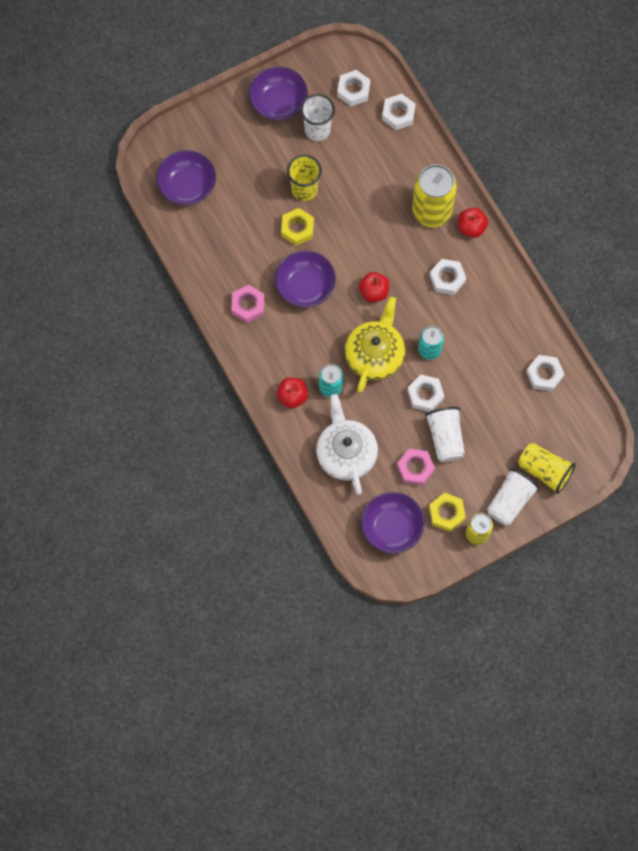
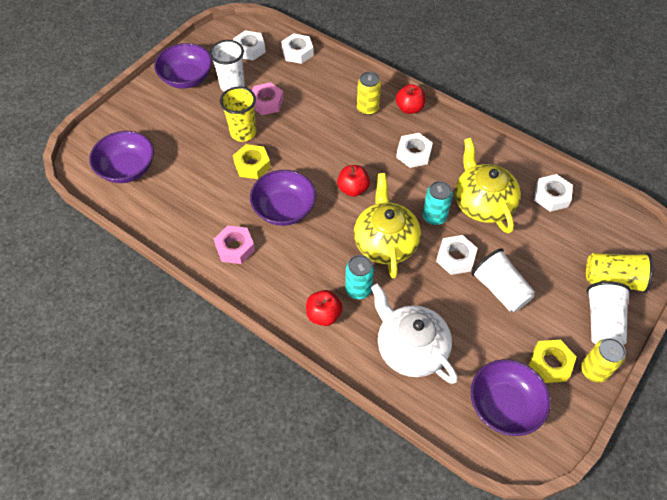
camera: 25 degrees left, 15 degrees down
(415, 468) = (490, 332): pink nut -> pink nut (266, 102)
(432, 211) = (367, 108): yellow can -> yellow can, size x0.57
(479, 355) = (482, 203): none -> yellow teapot

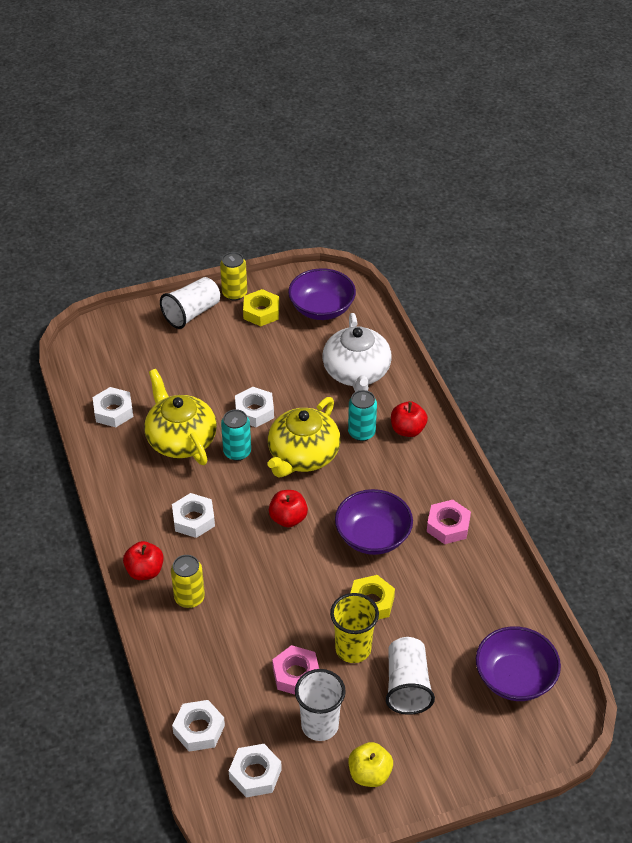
camera: 145 degrees left, 10 degrees down
(187, 78) = (369, 774): purple bowl -> yellow apple
(482, 203) = (181, 439): yellow teapot -> yellow teapot turned 135 degrees clockwise
(500, 289) = (243, 371): white cup -> white cup (407, 685)
(613, 279) = (146, 332): yellow cup -> none

